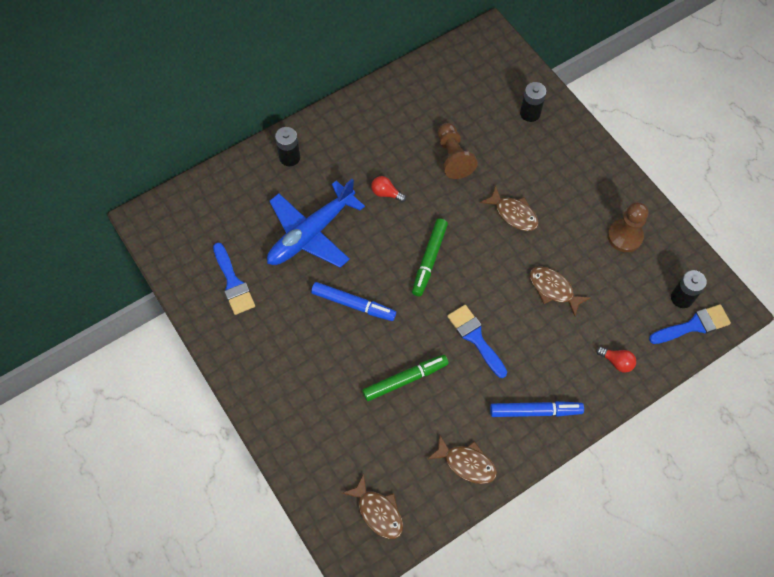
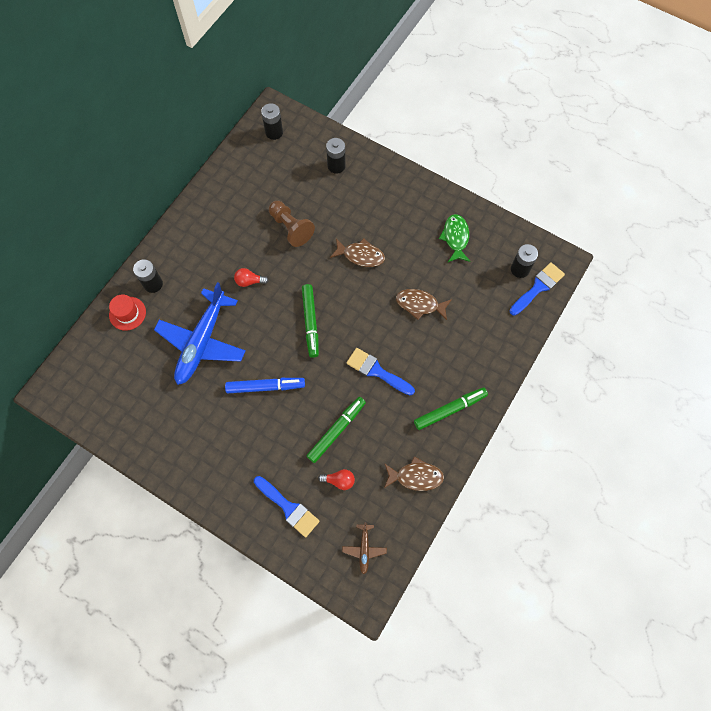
camera: 25 degrees left, 5 degrees up
(233, 283) = (155, 413): blue brush -> blue brush (288, 507)
(251, 175) = (127, 313): none -> red hat
(378, 512) = (364, 549): brown fish -> brown plane
(480, 55) = (274, 132): none -> black battery
(535, 411) = (450, 410): blue marker -> green marker
(616, 362) = (494, 342): red light bulb -> red light bulb (339, 480)
(625, 236) = (455, 238): brown pawn -> green fish

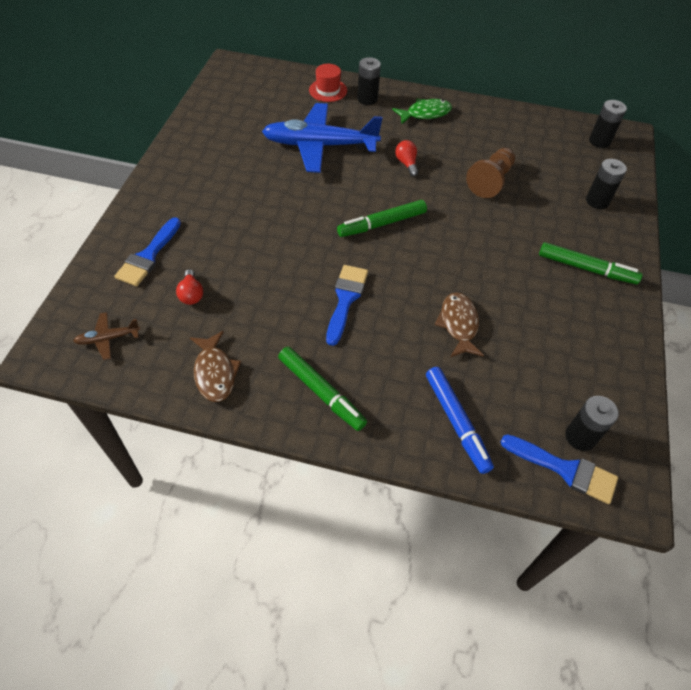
camera: 70 degrees right, 15 degrees down
(265, 387) = (287, 204): blue marker -> blue marker (456, 422)
(336, 430) = (254, 277): green marker -> green marker (586, 268)
(360, 255) = (493, 249): brown fish -> none
(455, 238) = (580, 343): green fish -> green fish (425, 113)

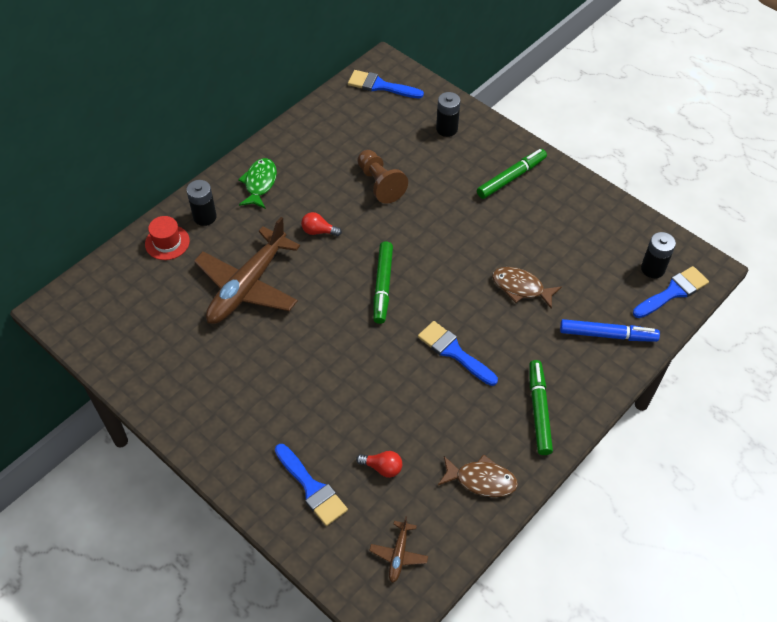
camera: 60 degrees left, 0 degrees up
(320, 145) = (248, 286): blue plane -> brown plane
(321, 392) = (539, 410): green marker -> green marker turned 75 degrees counterclockwise
(599, 141) = (380, 86): black battery -> blue brush

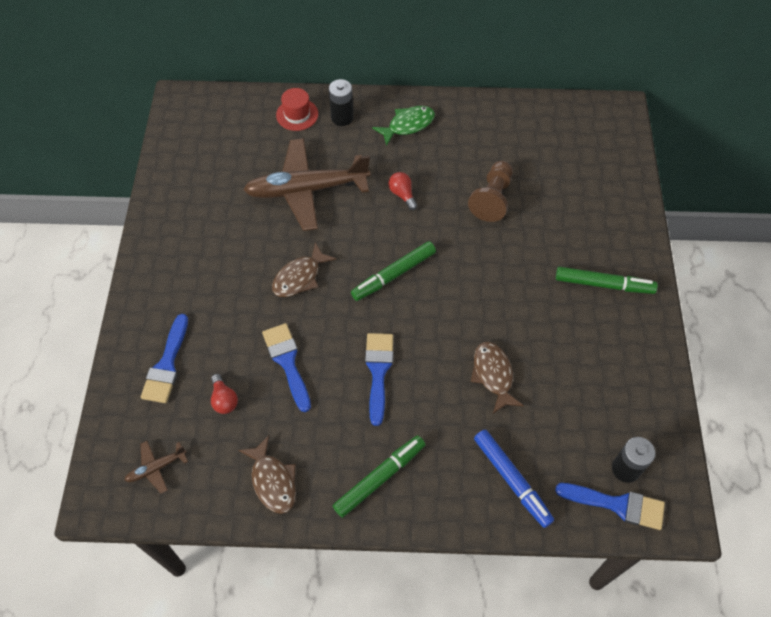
camera: 50 degrees right, 5 degrees up
(323, 345) = (300, 277): none -> brown fish
(380, 86) = (593, 125): blue brush -> blue brush (287, 362)
(446, 129) = (602, 201): black battery -> none

